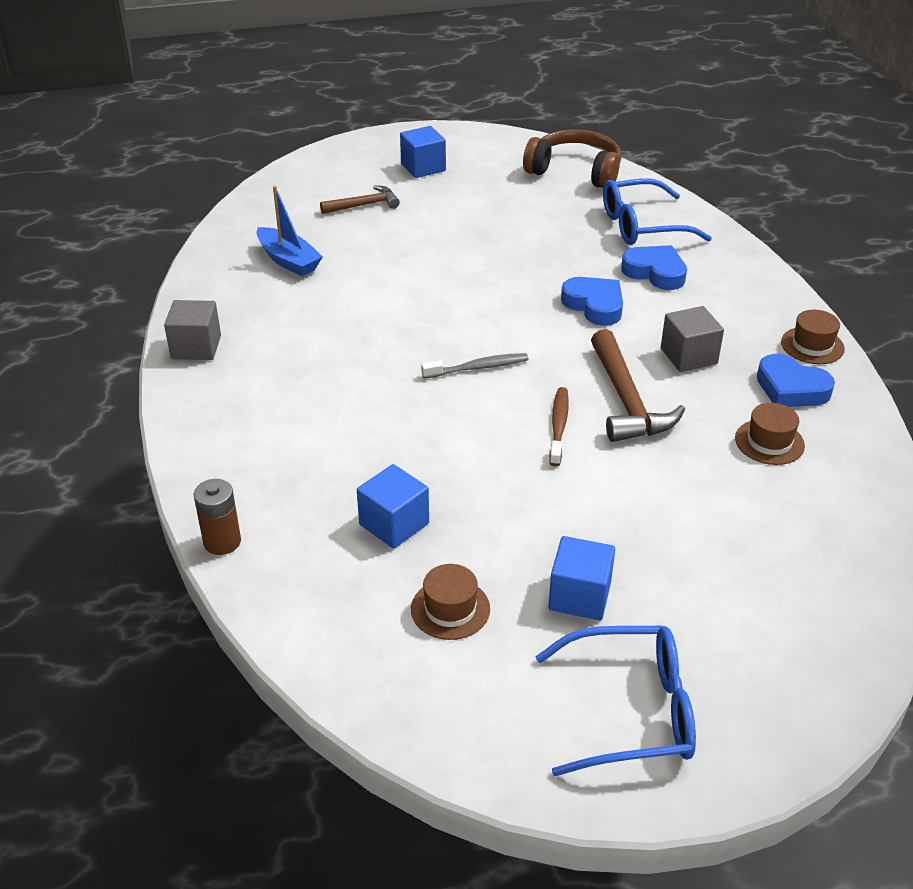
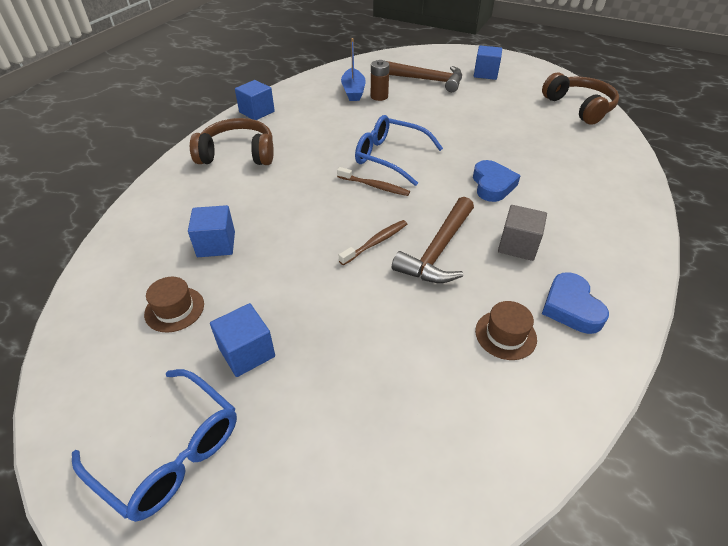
camera: 40 degrees right, 5 degrees up
(196, 347) = (257, 112): grey cube -> blue cube
(222, 542) = (136, 205): brown battery -> brown battery (379, 96)
(257, 413) = (238, 154): none -> brown headphones
(364, 205) = (428, 80): brown hammer -> brown hammer, size x1.64
(477, 368) = (374, 186): grey toothbrush -> brown toothbrush
(642, 225) = (587, 153): blue glasses -> blue glasses (390, 157)
(655, 272) = (560, 184): blue heart -> none
(812, 345) = (627, 287): brown hat -> none

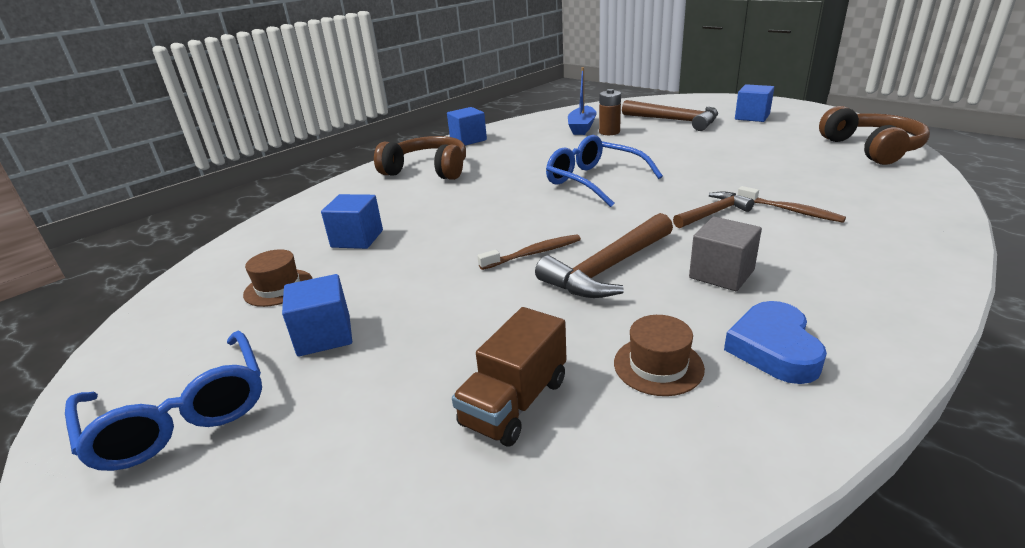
camera: 20 degrees right, 15 degrees down
(374, 186) = (560, 204): brown toothbrush -> brown toothbrush (790, 210)
(424, 385) = (515, 402): none -> brown truck
(492, 185) = (713, 213): blue heart -> brown hammer

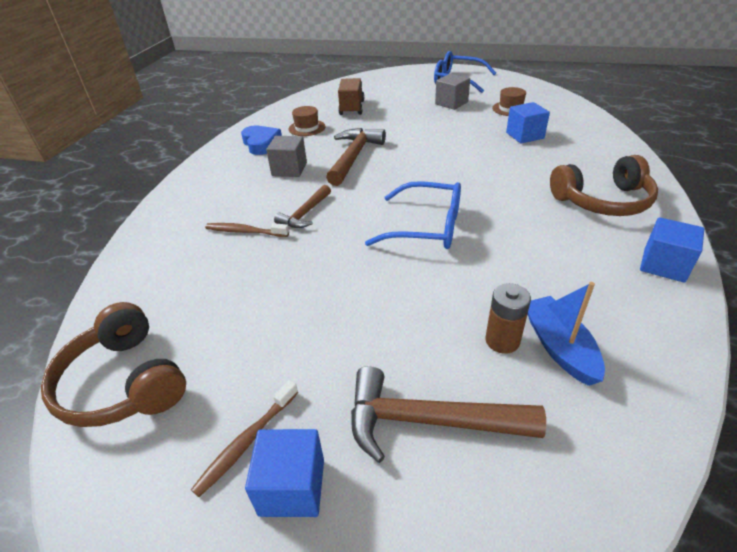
camera: 150 degrees right, 10 degrees up
(324, 335) = (451, 103): blue cube -> grey cube
(533, 254) = (405, 154): brown toothbrush -> brown toothbrush (247, 441)

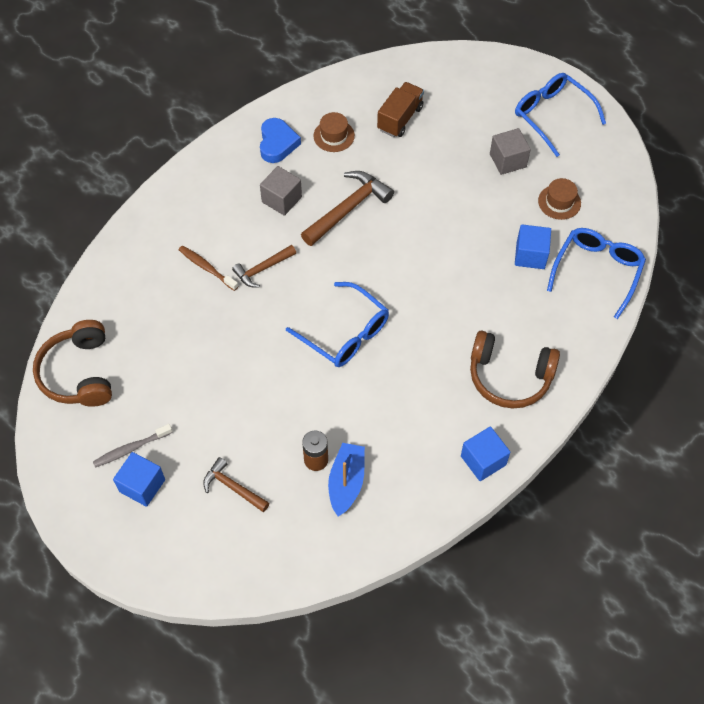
camera: 25 degrees right, 20 degrees up
(247, 441) = (131, 448): brown toothbrush -> grey toothbrush
(428, 421) = (233, 487): brown hammer -> brown hammer, size x0.61
(581, 128) = (597, 271): none -> blue glasses

